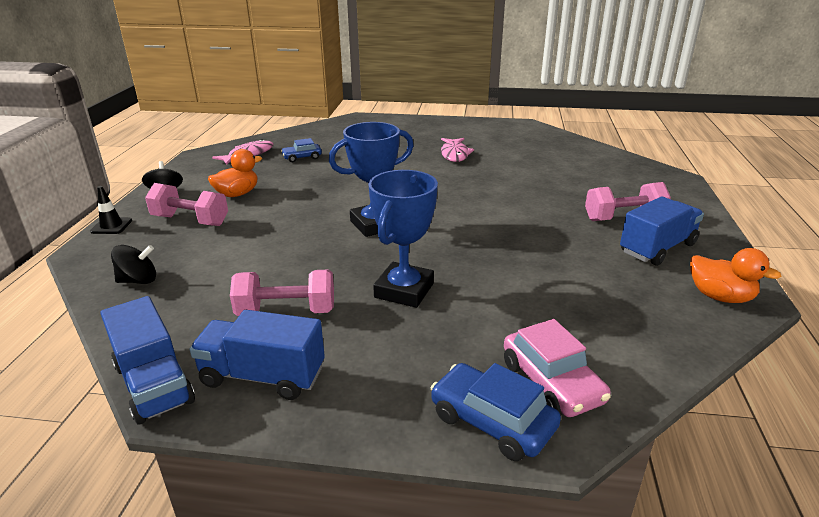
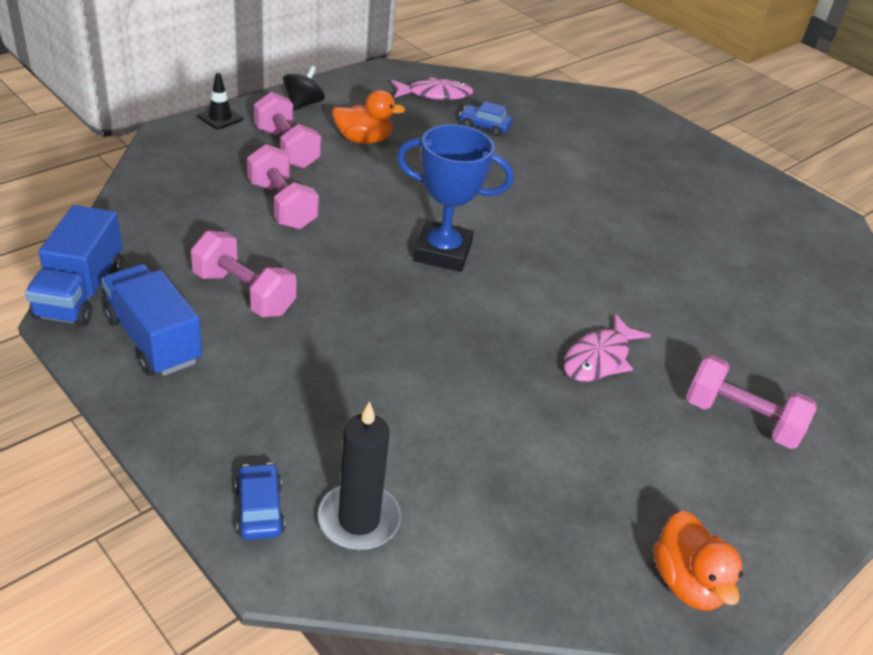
camera: 35 degrees right, 10 degrees up
(138, 280) = (176, 189): black spinning top -> none
(236, 251) = (282, 205): none -> pink dumbbell
(404, 290) = (366, 341): blue trophy -> none
(454, 154) = (665, 214): pink fish -> pink fish (599, 358)
(492, 421) = (259, 509): blue car -> blue car, size x0.63
(551, 382) = (359, 520): pink car -> black candle
(657, 248) = (715, 481): blue truck -> none

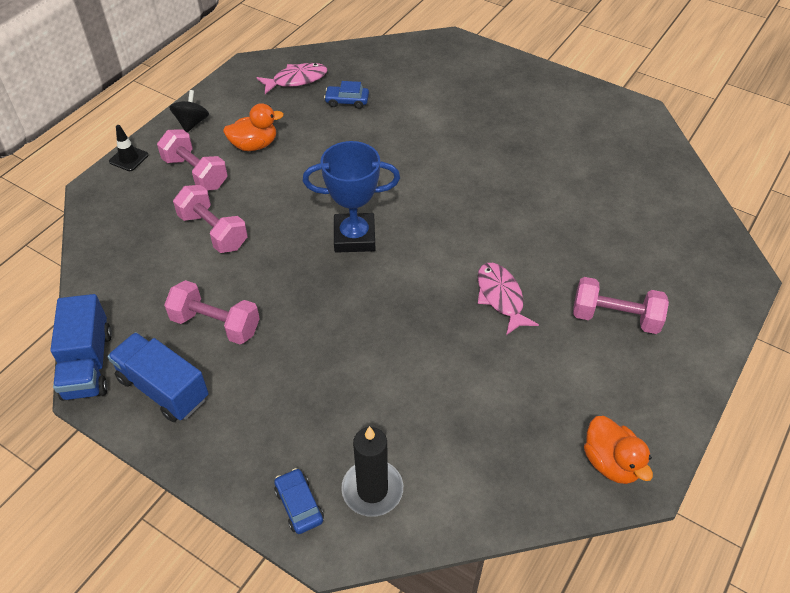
camera: 10 degrees left, 10 degrees up
(599, 358) = (501, 297): pink fish -> pink fish turned 135 degrees clockwise

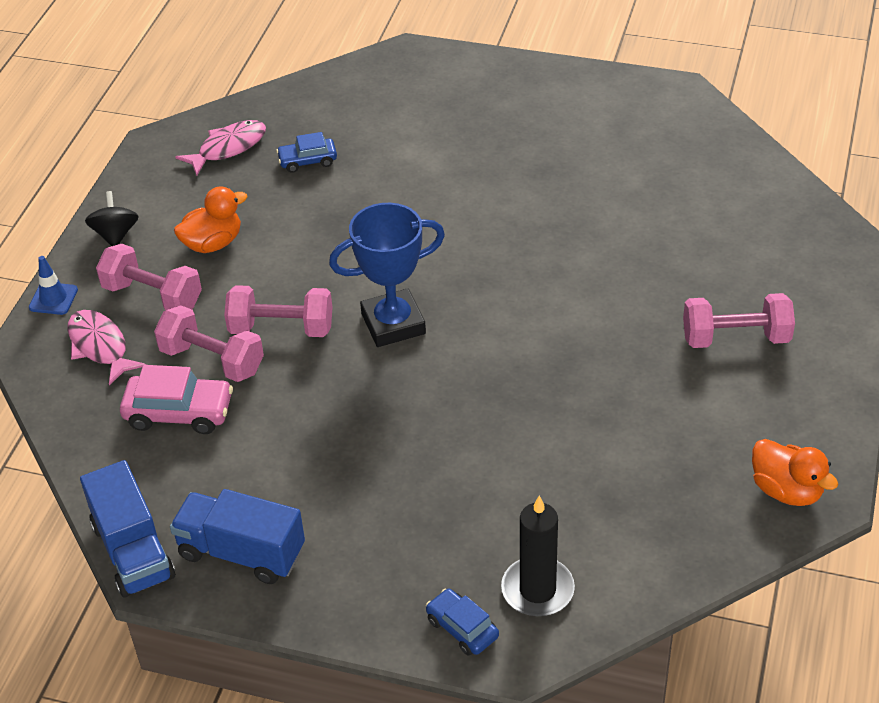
camera: 15 degrees left, 5 degrees down
(129, 158) = (53, 299): black traffic cone -> blue traffic cone
(172, 265) = (179, 412): none -> pink car
(216, 324) = (269, 466): pink dumbbell -> pink dumbbell (281, 328)
(501, 297) = (597, 348): pink fish -> pink fish (100, 346)

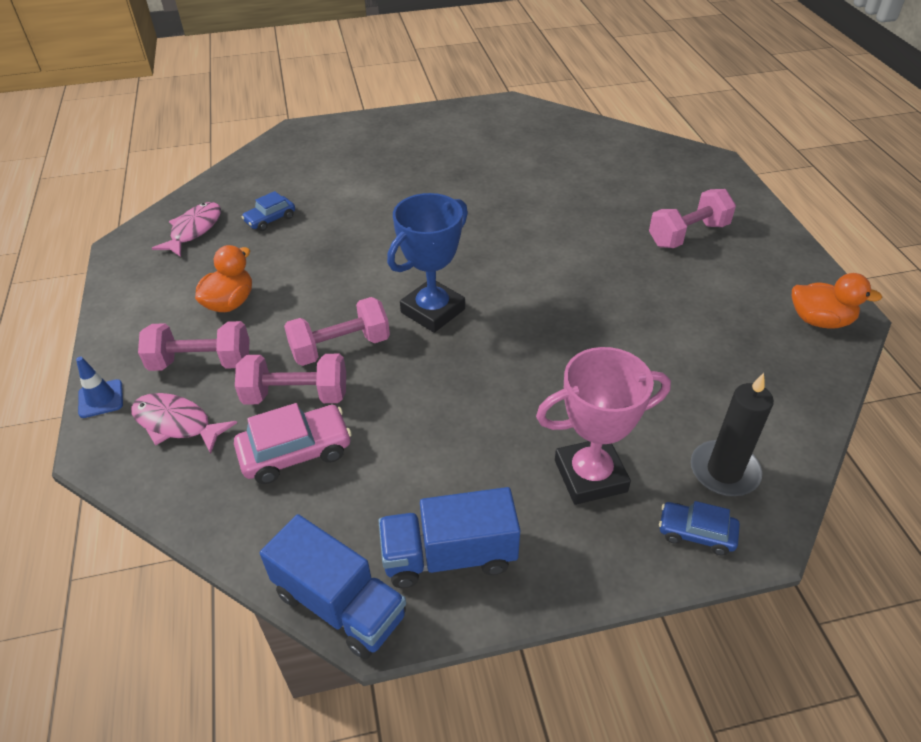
camera: 30 degrees left, 0 degrees up
(115, 235) = (131, 325): black spinning top -> none
(411, 540) = (590, 476): none -> pink trophy

